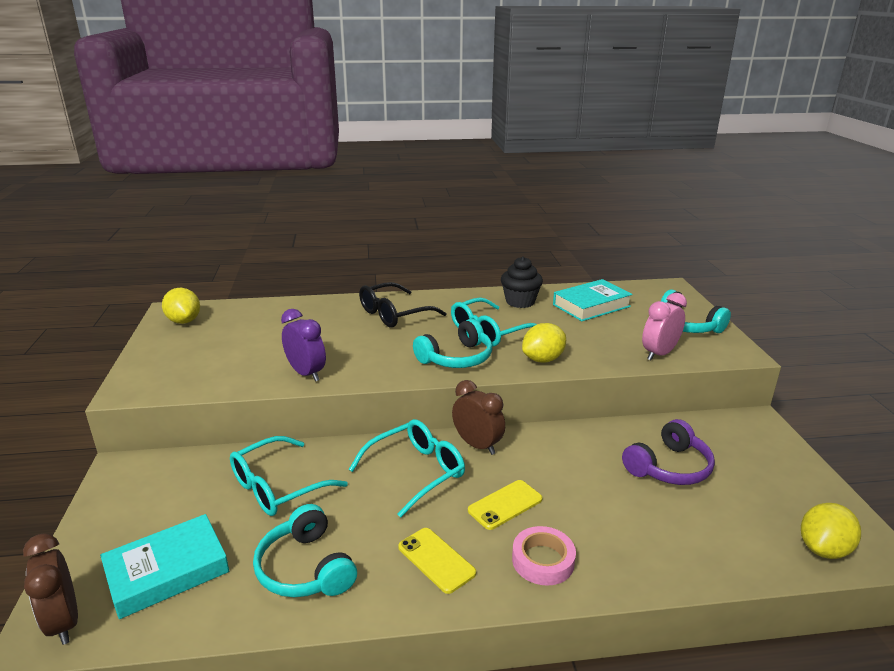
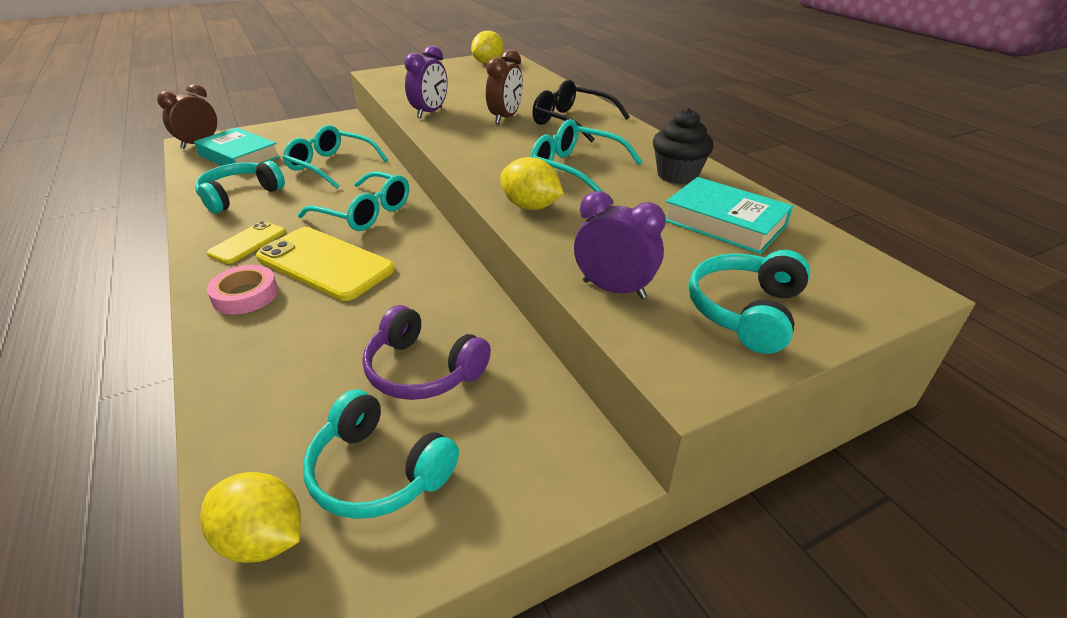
camera: 70 degrees right, 10 degrees up
(456, 358) = (499, 162): turquoise headphones -> turquoise headphones (378, 471)
(477, 445) = (418, 234): brown clock -> brown clock (505, 118)
(505, 505) = (325, 263): yellow phone -> yellow phone, size x1.82
(659, 354) = (614, 289): pink clock -> purple clock

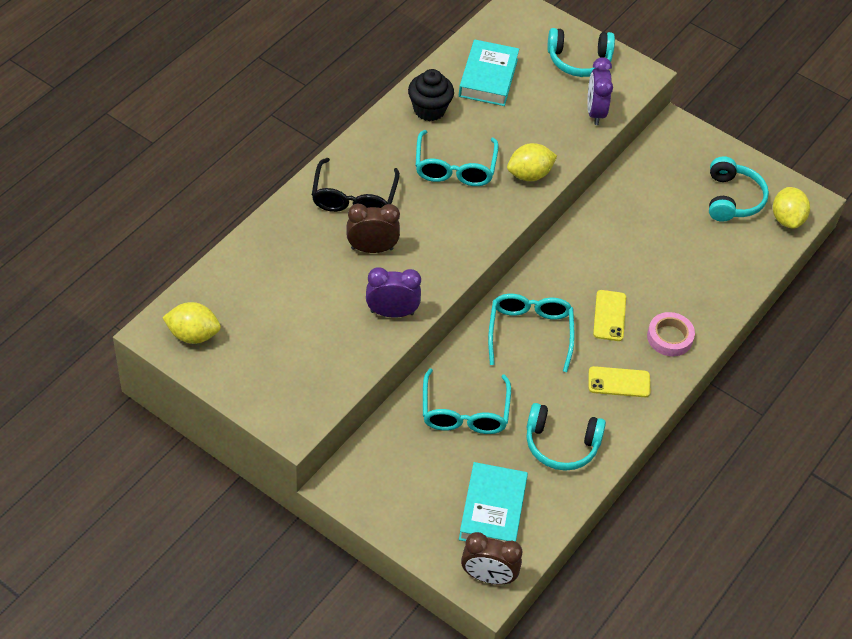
camera: 120 degrees left, 15 degrees up
(325, 263) = (609, 316): yellow phone -> yellow phone, size x0.55
(423, 370) = (665, 212): purple headphones -> none
(530, 207) = (529, 175): yellow lemon -> yellow lemon turned 60 degrees clockwise

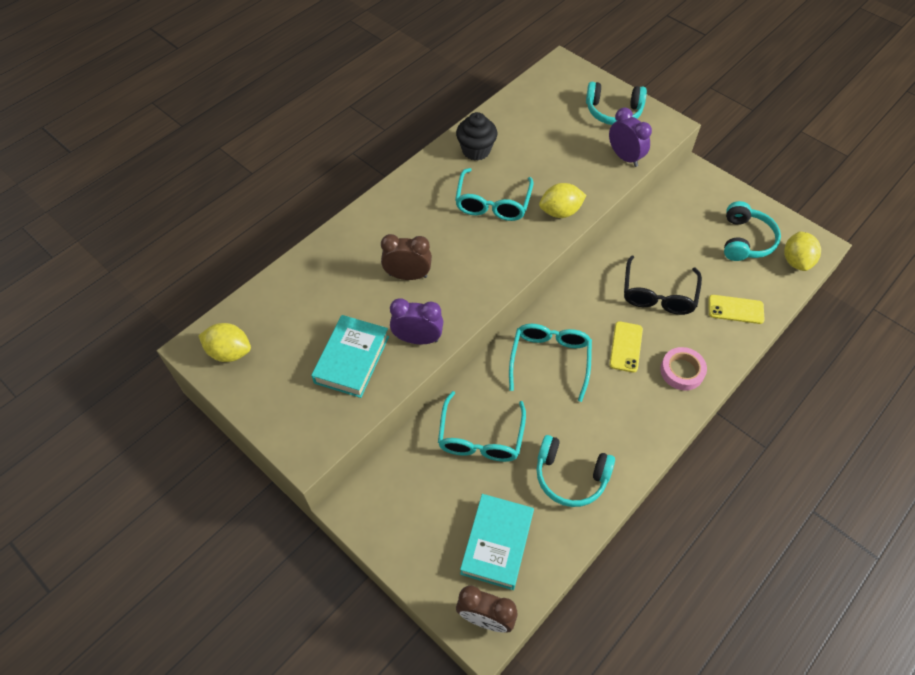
camera: 10 degrees right, 5 degrees up
(354, 198) = (398, 227): black glasses -> black glasses (658, 294)
(488, 78) = (531, 124): turquoise book -> turquoise book (352, 359)
(595, 112) = (624, 157): purple clock -> purple clock turned 135 degrees clockwise
(619, 382) = (631, 414): yellow phone -> yellow phone (735, 309)

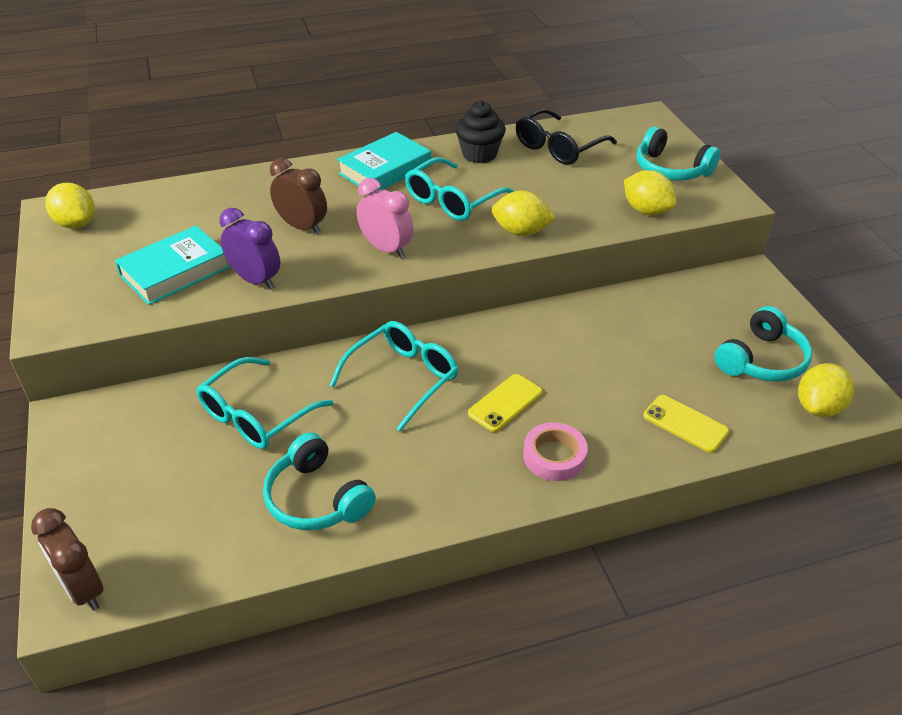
camera: 30 degrees right, 15 degrees down
(484, 268) = (386, 249): none -> pink clock
(497, 543) = (171, 522): turquoise book -> turquoise book (385, 169)
(624, 157) = (646, 211): purple clock -> yellow lemon
(658, 294) = (594, 369): black glasses -> black glasses (558, 147)

